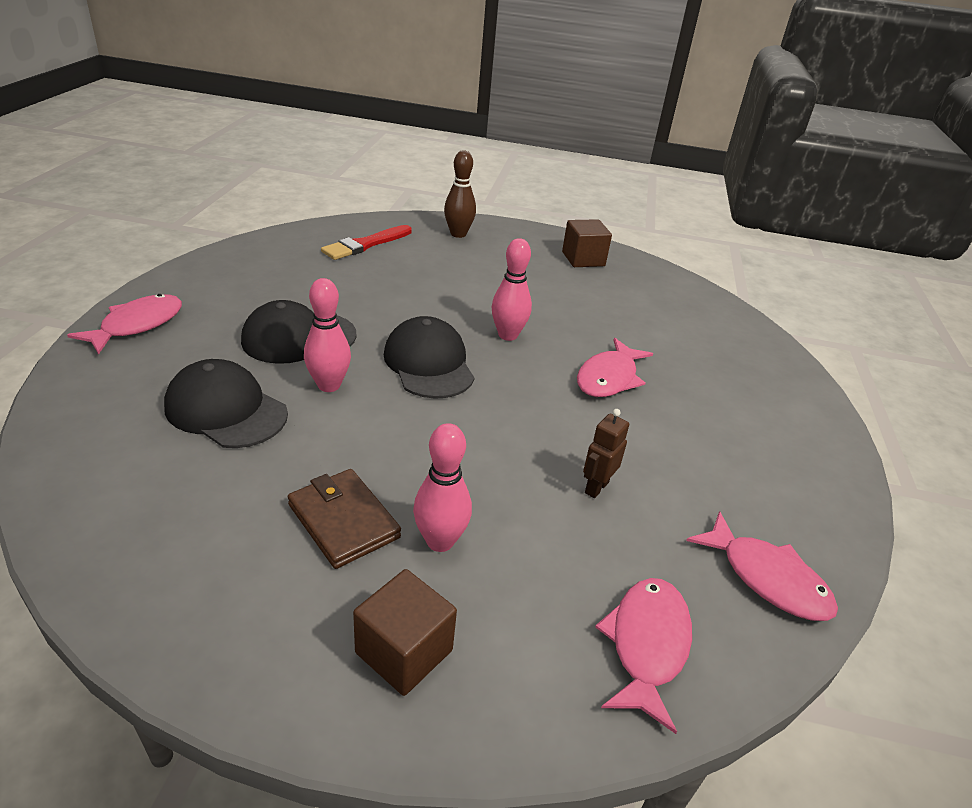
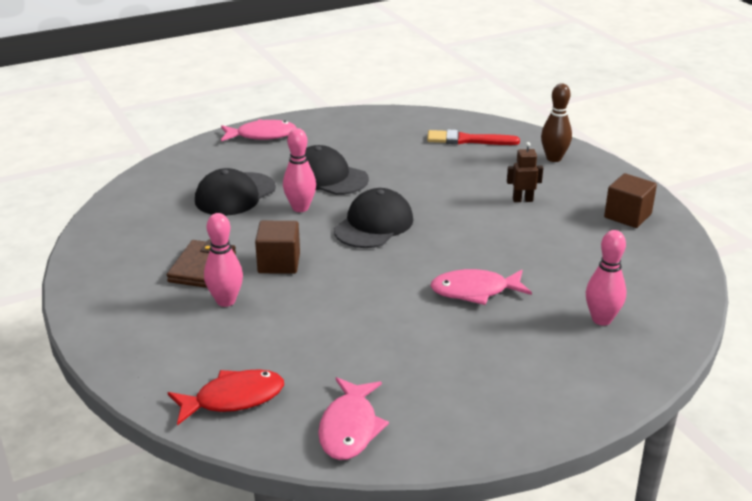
camera: 55 degrees right, 5 degrees down
(226, 410) = (235, 194): black cap -> black cap turned 135 degrees counterclockwise
(404, 651) = (141, 325): brown cube -> brown cube (279, 263)
(508, 335) = (456, 234): pink bowling pin -> pink bowling pin (601, 319)
(596, 487) = (344, 332): brown robot -> brown robot (522, 200)
(646, 645) = (233, 398): pink fish -> red fish

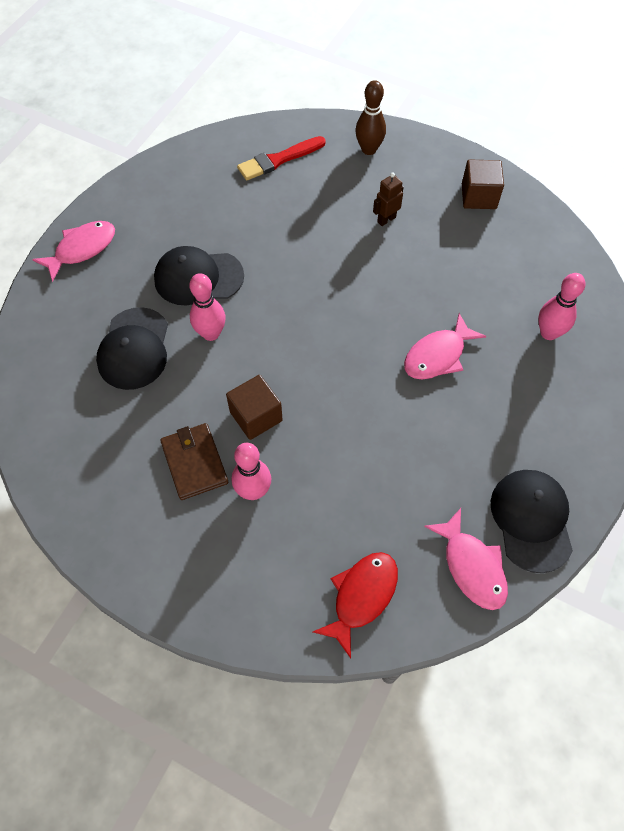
camera: 35 degrees left, 30 degrees up
(374, 225) = (293, 320): black cap -> black cap (531, 520)

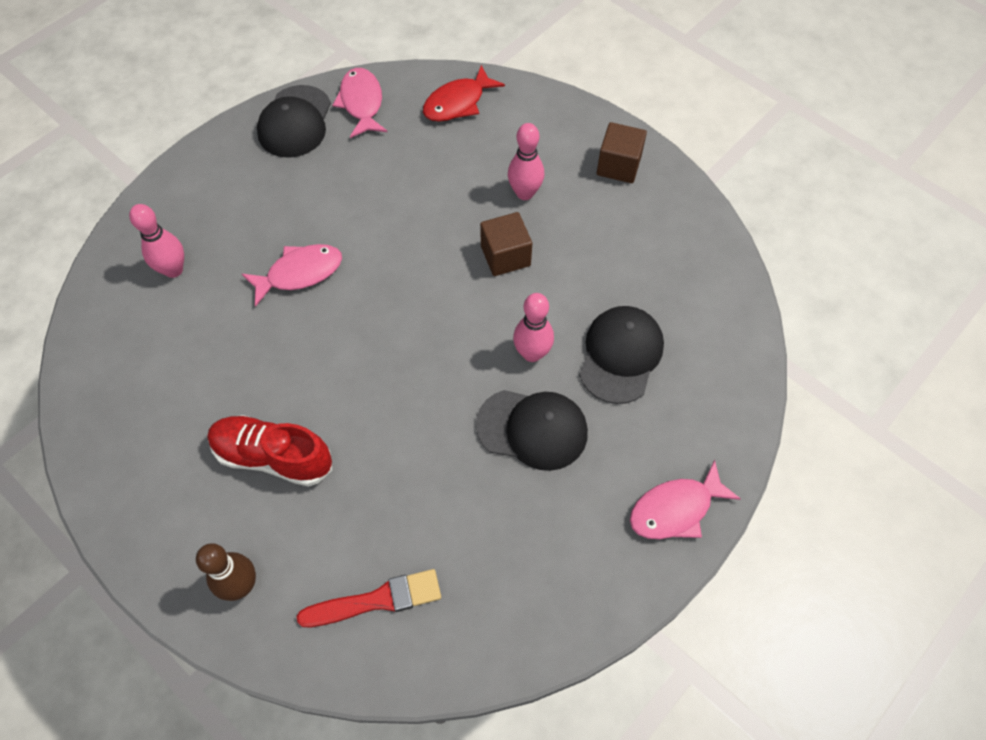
camera: 165 degrees left, 0 degrees up
(194, 462) = (574, 228): brown wallet -> none
(386, 219) = (273, 456): brown robot -> red shoe
(478, 196) = (139, 462): brown cube -> brown cube (618, 165)

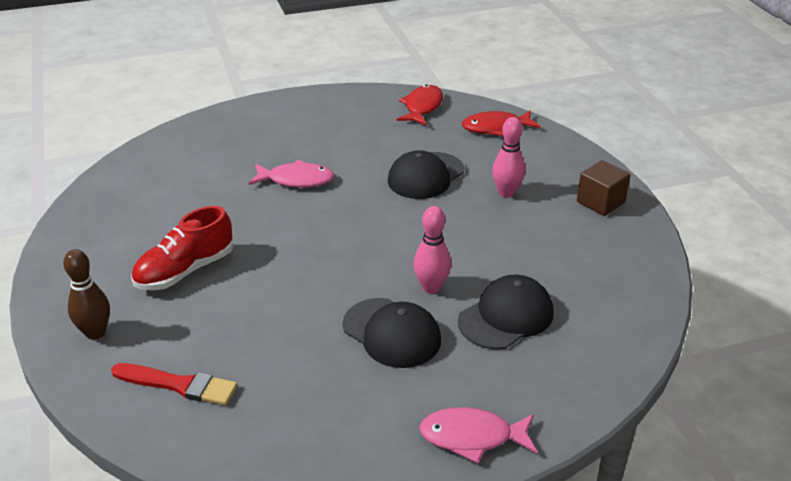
camera: 30 degrees right, 25 degrees down
(173, 270) = (214, 150): pink bowling pin -> none
(273, 456) = (185, 271): red shoe -> red shoe turned 90 degrees counterclockwise
(295, 122) = (365, 103): black cap -> black cap (425, 176)
(361, 103) = (422, 107): pink fish -> red fish
(505, 256) = (459, 223): brown cube -> none

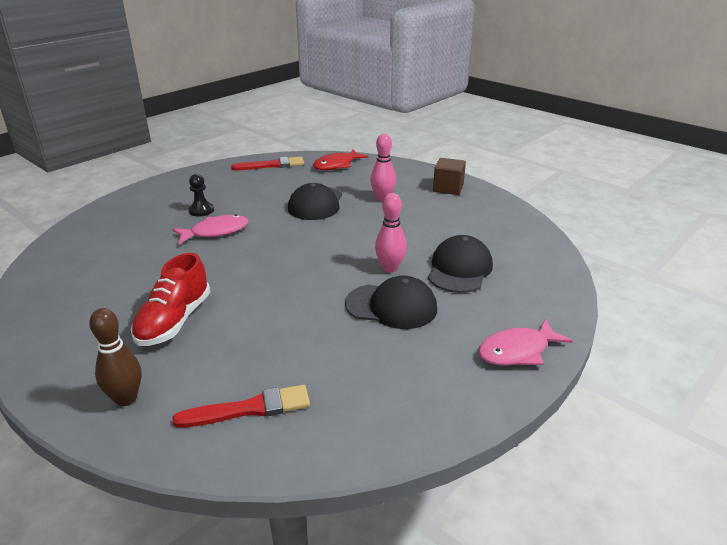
camera: 30 degrees left, 5 degrees down
(303, 148) = (201, 210): none -> black pawn
(422, 107) = (272, 165): red fish -> red brush

